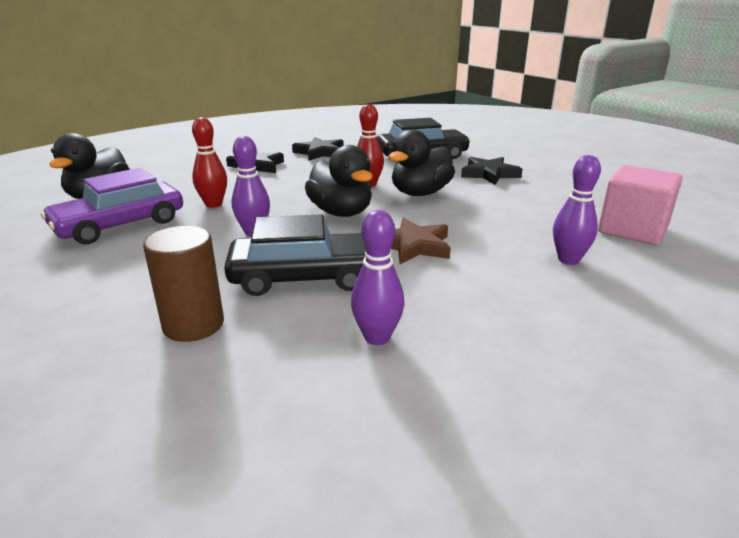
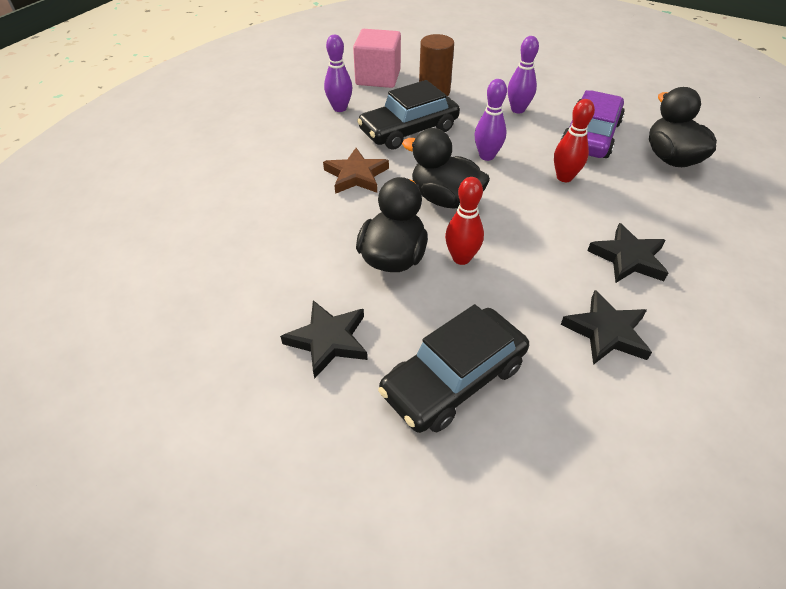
camera: 155 degrees right, 20 degrees up
(568, 260) = (233, 193): purple bowling pin -> purple bowling pin (517, 109)
(632, 230) = (165, 252): pink cube -> pink cube (378, 77)

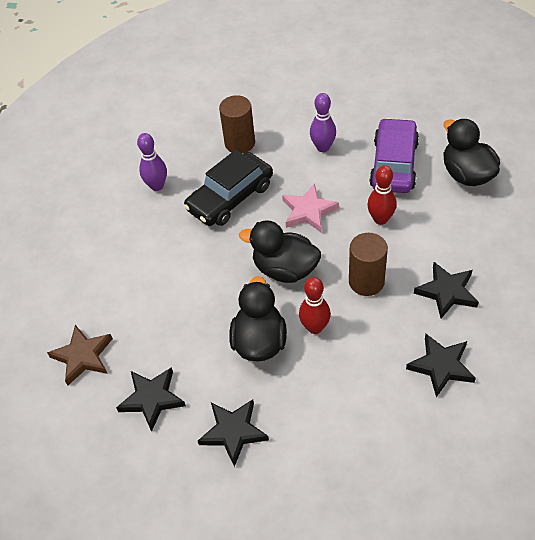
camera: 10 degrees left, 5 degrees up
(251, 284) = (152, 399): none -> black star
(356, 175) = (200, 263): brown star -> brown star (83, 356)
(378, 77) = (180, 136): pink cube -> none
(453, 379) = (337, 438): black car -> none
(487, 156) = (308, 211): purple bowling pin -> pink star
(533, 228) = (366, 281): none -> brown cylinder

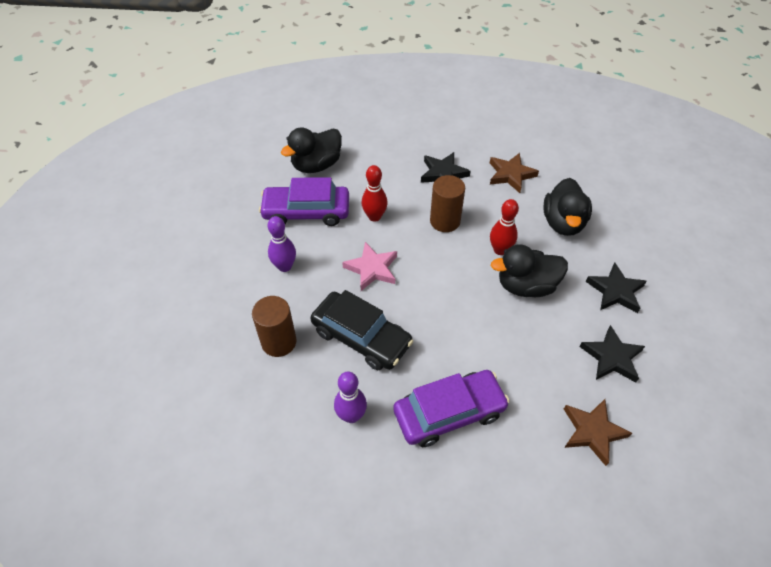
camera: 105 degrees left, 0 degrees up
(137, 251) = (449, 413): none -> purple car
(285, 269) = (444, 278): black duck -> black duck (563, 223)
(441, 366) = (511, 174): black star -> brown star

